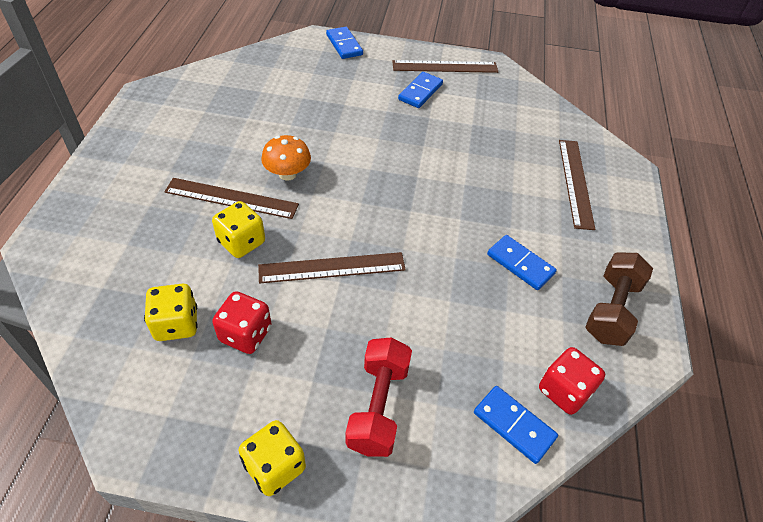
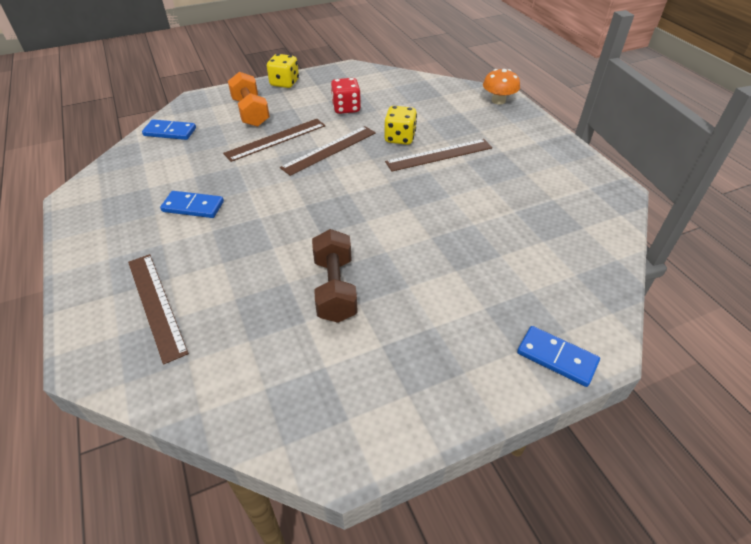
camera: 150 degrees right, 5 degrees down
(176, 324) = (385, 98): yellow dice -> none
(287, 174) = (424, 186): orange mushroom -> orange mushroom (498, 101)
(378, 406) = (251, 112): red dumbbell -> orange dumbbell
(420, 92) = (396, 334): blue domino -> none
(445, 66) = (402, 402): brown ruler -> brown ruler (276, 139)
(564, 391) = (141, 154): red dice -> none
(611, 310) = (109, 207): brown dumbbell -> brown dumbbell (335, 289)

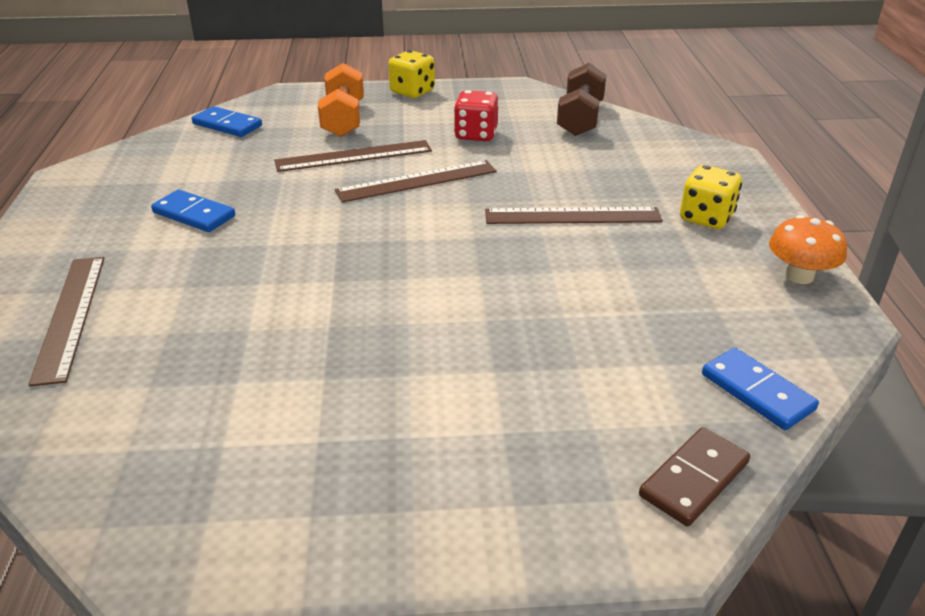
camera: 20 degrees right, 10 degrees down
(335, 289) = (304, 352): brown dumbbell -> brown dumbbell (580, 119)
(400, 138) = (528, 184): yellow dice -> yellow dice (706, 218)
(498, 101) = (715, 161): orange mushroom -> orange mushroom (799, 276)
(556, 357) = (572, 532): blue domino -> blue domino (757, 392)
(598, 306) = (694, 479): none -> brown domino

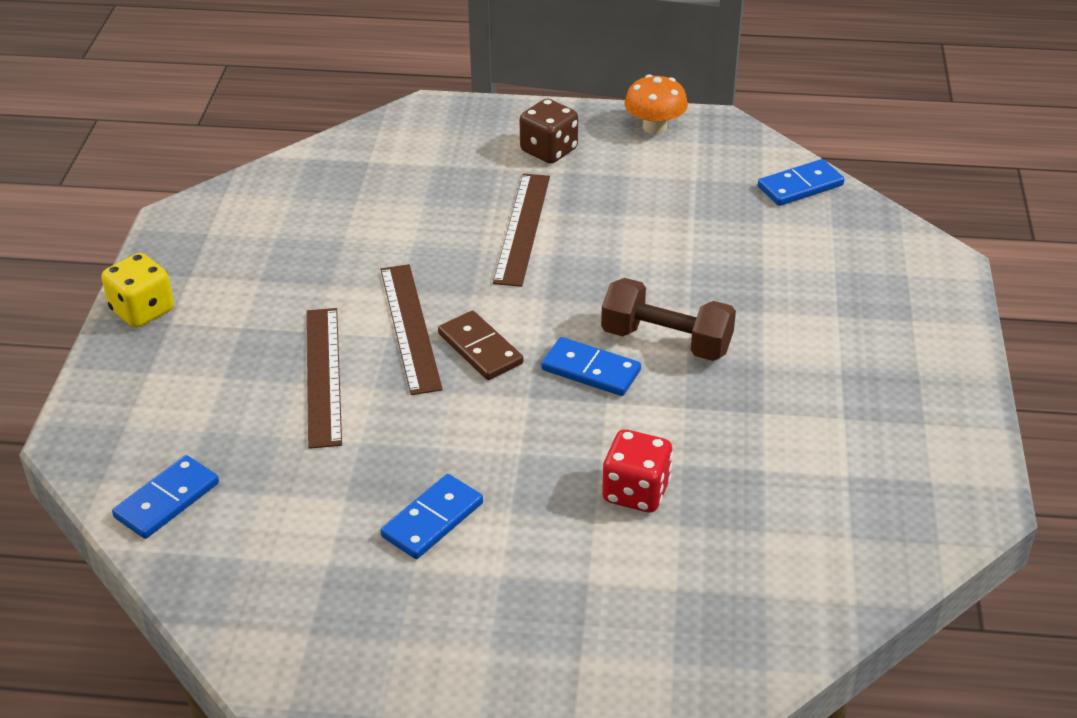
camera: 80 degrees left, 5 degrees up
(70, 316) = (637, 609): brown ruler -> none
(343, 119) = (204, 381): orange dumbbell -> none
(376, 268) = (590, 370): none -> blue domino
(476, 135) = (306, 269): red dice -> red dice (636, 492)
(580, 119) = (298, 185): brown dumbbell -> brown dumbbell (666, 341)
(694, 479) = (888, 235): brown domino -> brown domino (480, 349)
(706, 218) = (549, 151): yellow dice -> brown dice

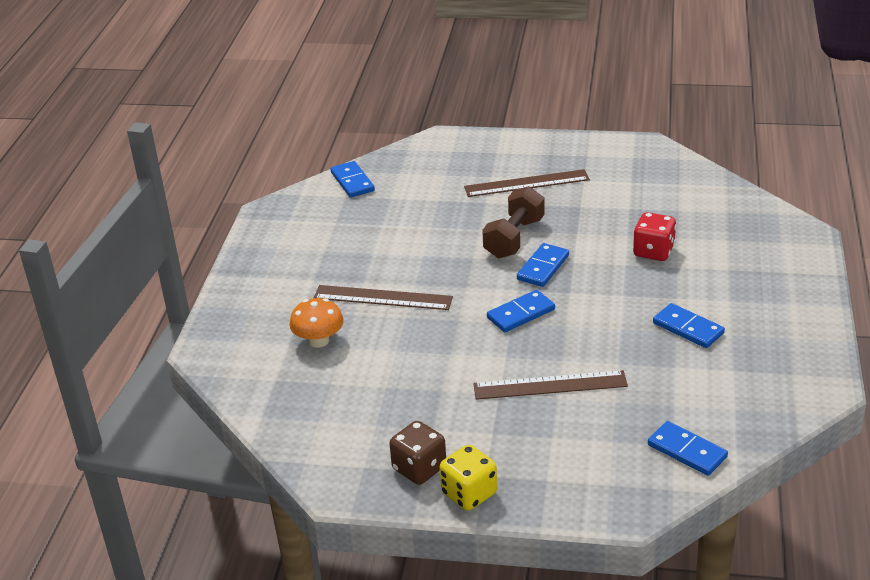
camera: 85 degrees left, 5 degrees down
(410, 327) = (496, 346): brown ruler -> brown ruler (526, 183)
(480, 349) = (521, 314): brown domino -> blue domino
(549, 151) = (283, 286): brown dice -> brown dice (419, 468)
(654, 127) = (264, 238): orange mushroom -> orange mushroom (319, 341)

